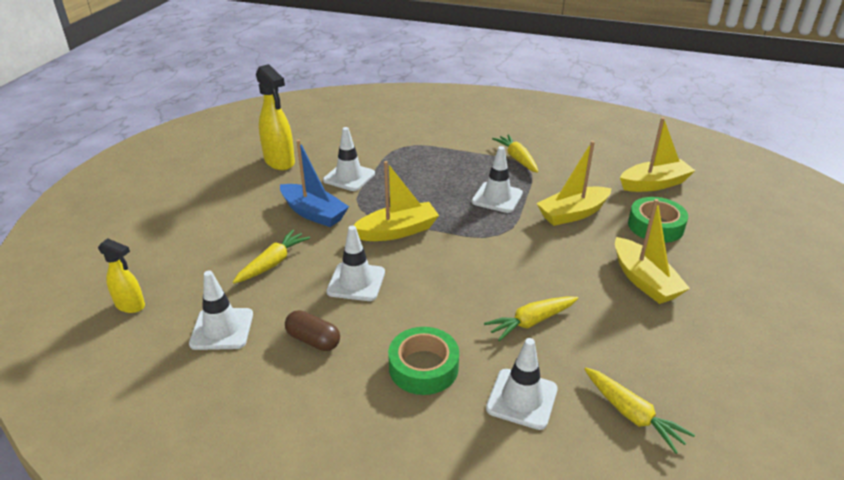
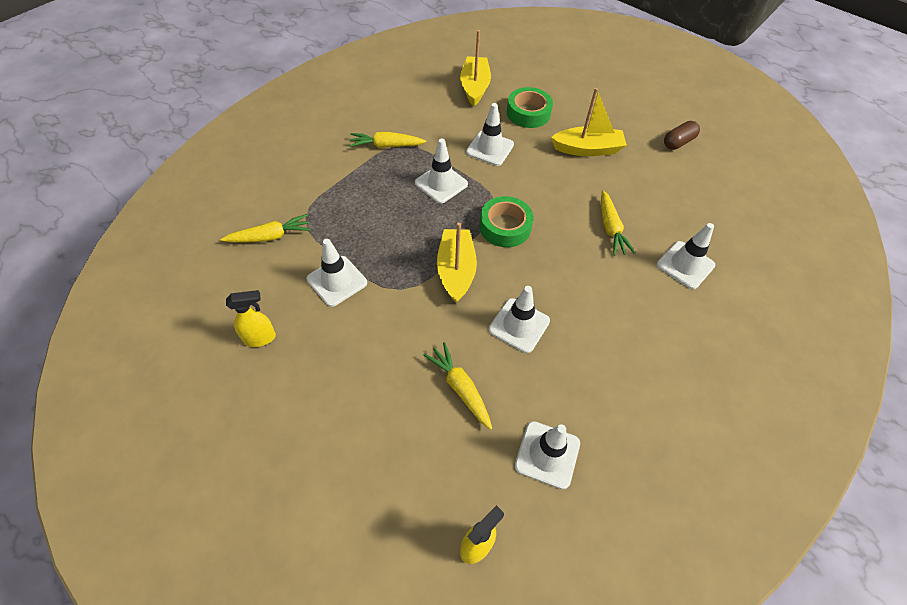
camera: 70 degrees left, 20 degrees up
(280, 162) = (260, 338): yellow spray bottle -> yellow spray bottle, size x0.60
(313, 213) = (389, 330): blue boat -> none
(313, 340) = (586, 379): brown capsule -> brown capsule (678, 142)
(423, 367) = (640, 311): green tape -> green tape (505, 227)
(572, 214) = (490, 148): yellow boat -> white traffic cone
(632, 415) = (710, 216): yellow carrot -> yellow carrot (270, 236)

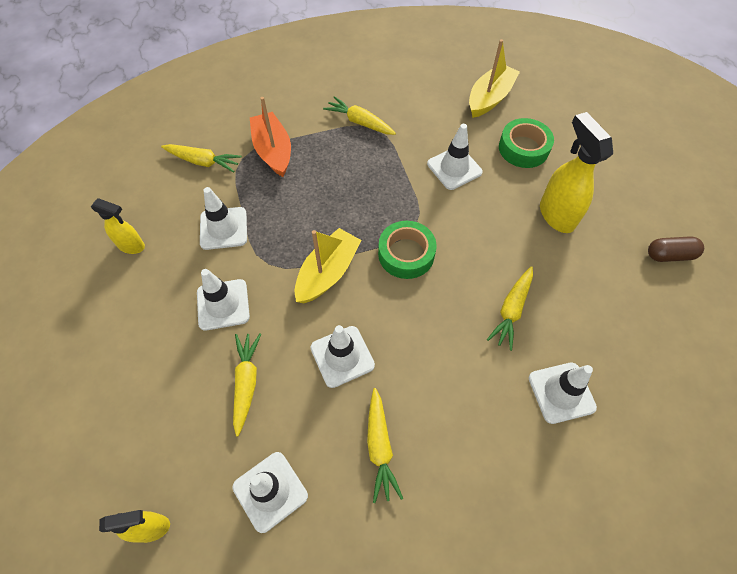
camera: 35 degrees right, 5 degrees up
(329, 199) = (273, 151): none -> orange boat
(441, 183) = (380, 182): white traffic cone -> white traffic cone (223, 304)
(587, 149) = (556, 215): yellow boat -> yellow spray bottle
(599, 372) = (380, 447): none -> yellow carrot

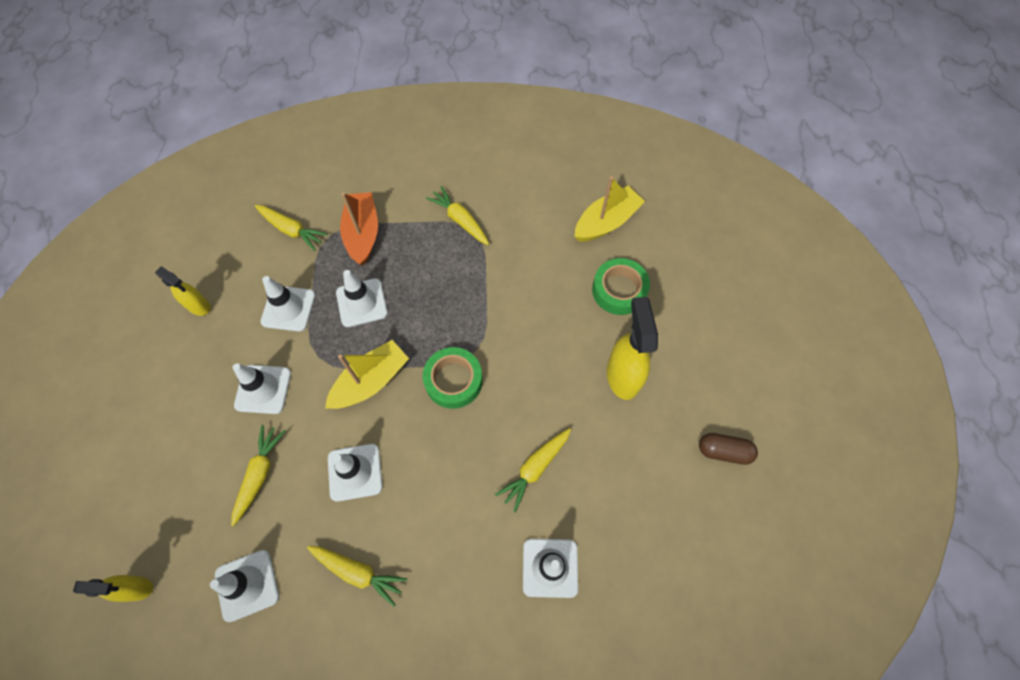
camera: 15 degrees right, 5 degrees up
(380, 447) = (358, 572): yellow carrot -> yellow carrot turned 75 degrees counterclockwise
(454, 168) = (537, 296): white traffic cone -> white traffic cone (362, 303)

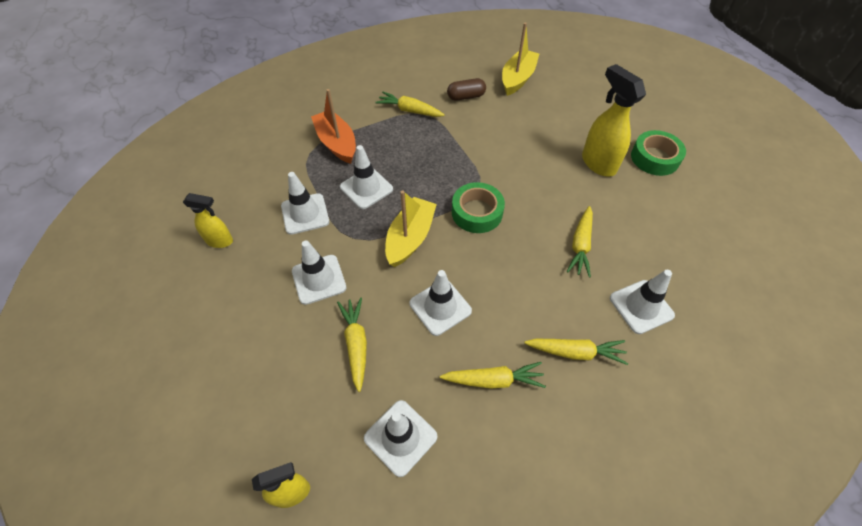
camera: 25 degrees left, 10 degrees down
(292, 230) = (273, 160): yellow carrot -> yellow carrot (575, 352)
(619, 290) = (556, 114): green tape -> green tape (654, 158)
(723, 451) = (700, 182): brown capsule -> brown capsule (466, 97)

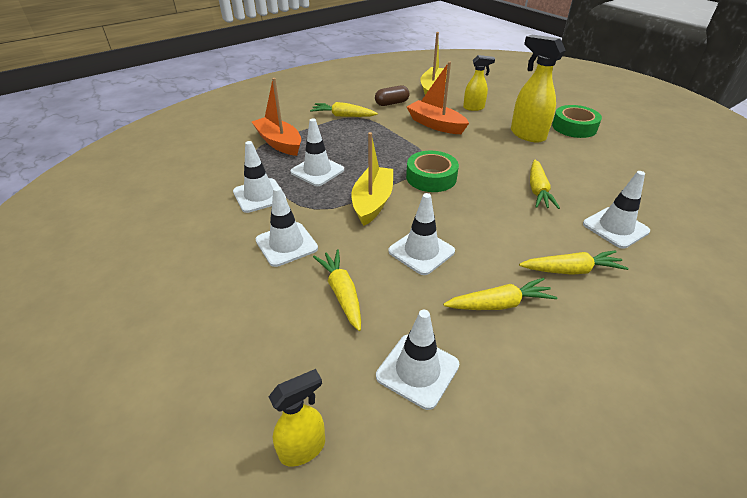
camera: 10 degrees left, 15 degrees down
(220, 241) = (171, 226): yellow spray bottle -> yellow spray bottle (474, 108)
(504, 136) = (435, 124): none -> orange boat

